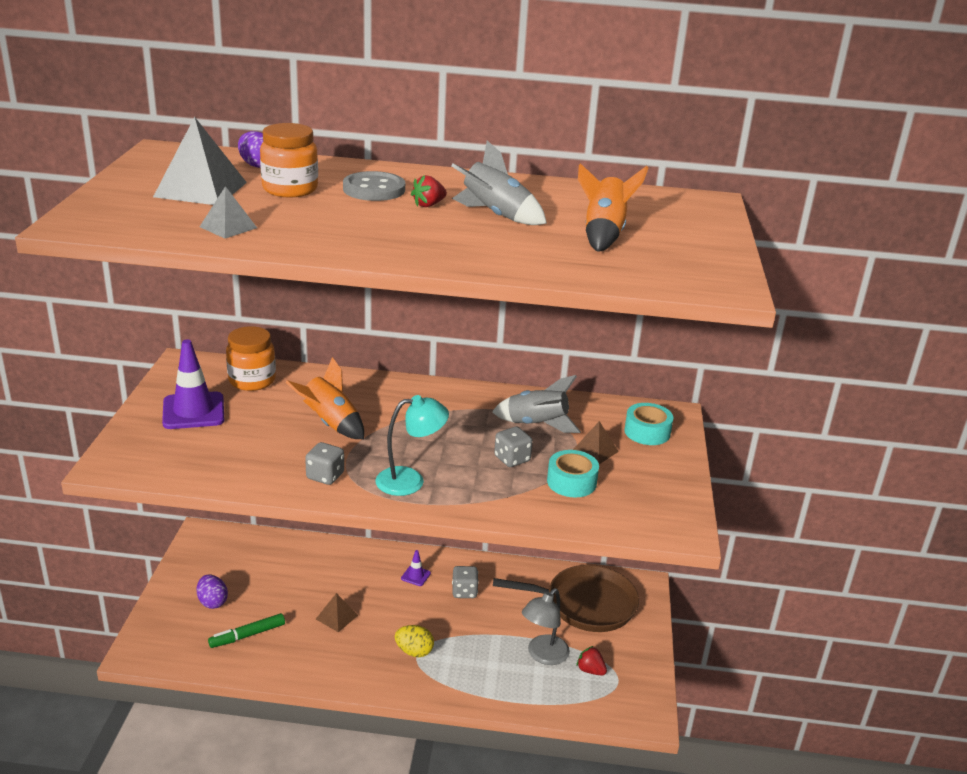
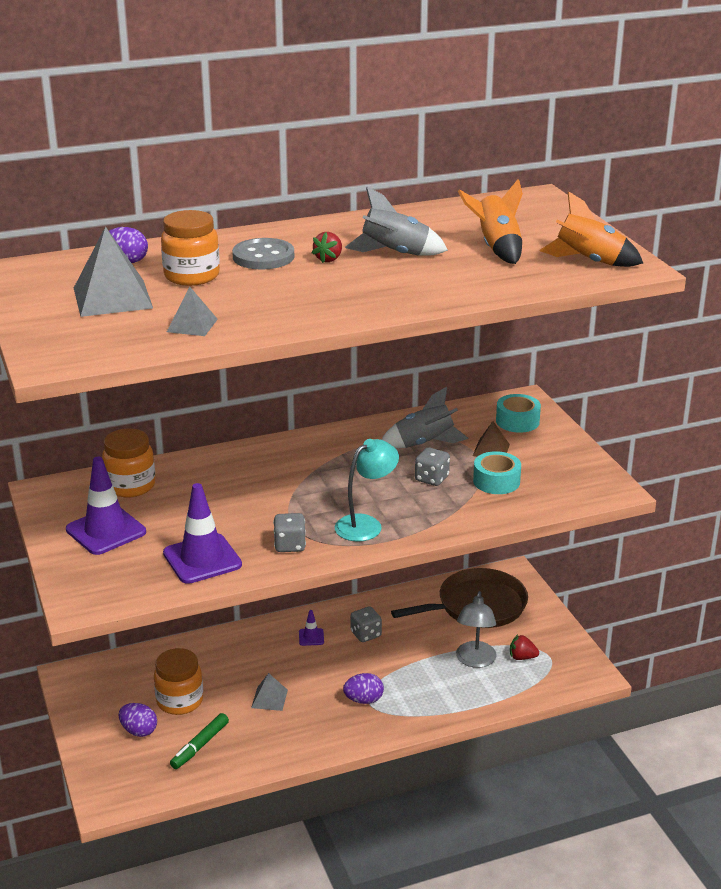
camera: 25 degrees left, 0 degrees up
(241, 462) = (202, 559): none -> purple traffic cone
(265, 589) = (180, 701): none -> orange jar
(330, 423) = (246, 500): orange rocket -> orange rocket (589, 262)
(336, 617) = (269, 698): brown pyramid -> grey pyramid
(414, 651) = (363, 700): yellow egg -> purple egg

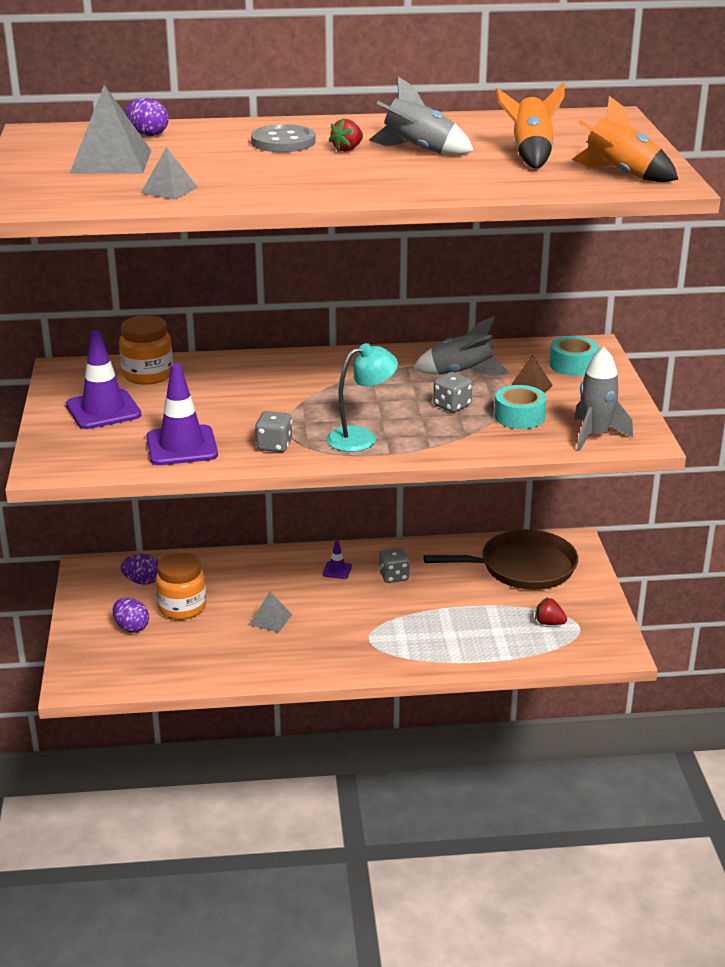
camera: 15 degrees right, 0 degrees up
(192, 276) = (200, 151): orange jar -> none
(200, 746) = (184, 650): green marker -> none
(363, 700) = (365, 636): purple egg -> purple egg (142, 581)
(475, 661) = (497, 618): grey lamp -> none
(571, 491) = (595, 435): none -> grey rocket

